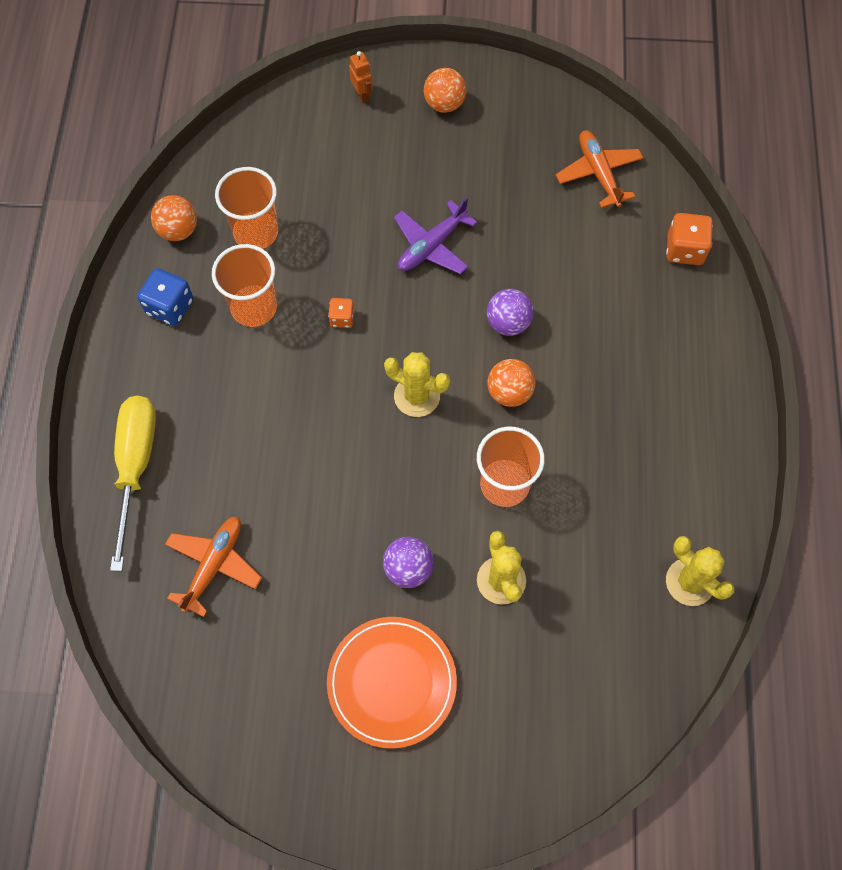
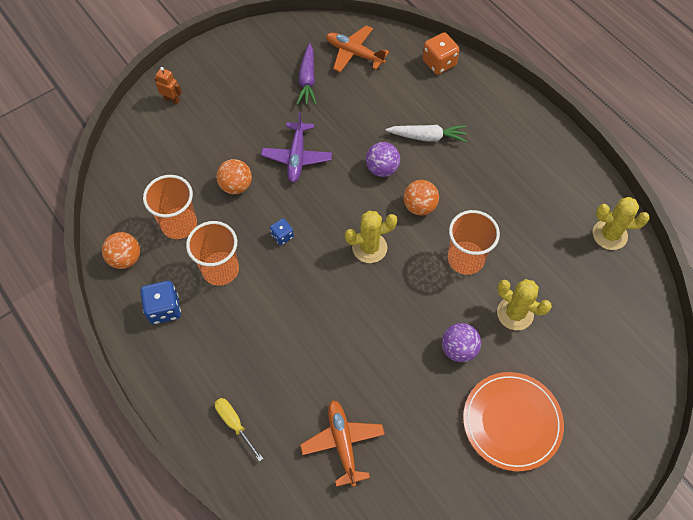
camera: 40 degrees left, 5 degrees down
(135, 466) = (234, 424): yellow screwdriver -> yellow screwdriver, size x0.51
(342, 318) = (282, 236): orange dice -> blue dice
(444, 104) = (228, 73): orange ball -> orange ball (236, 186)
(520, 168) = (307, 80): none -> purple carrot
(590, 323) = (427, 137): none -> white carrot

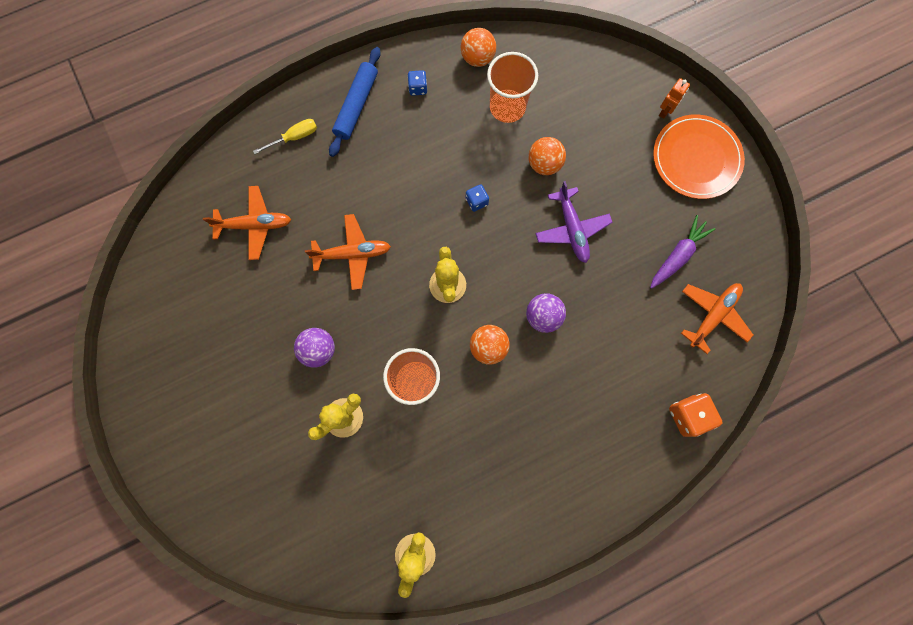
camera: 100 degrees right, 15 degrees up
(164, 309) = (418, 88): blue dice -> blue dice, size x0.59
(190, 366) = (356, 105): none -> blue rolling pin
(220, 269) = (450, 140): orange cup -> none
(297, 157) = (572, 229): purple plane -> purple plane turned 120 degrees counterclockwise
(307, 80) = (677, 255): purple carrot -> purple carrot turned 120 degrees clockwise
(355, 337) = (352, 254): none -> orange plane
(427, 137) = (579, 376): white carrot -> none
(512, 422) = (235, 383): orange plate -> orange plate (696, 158)

